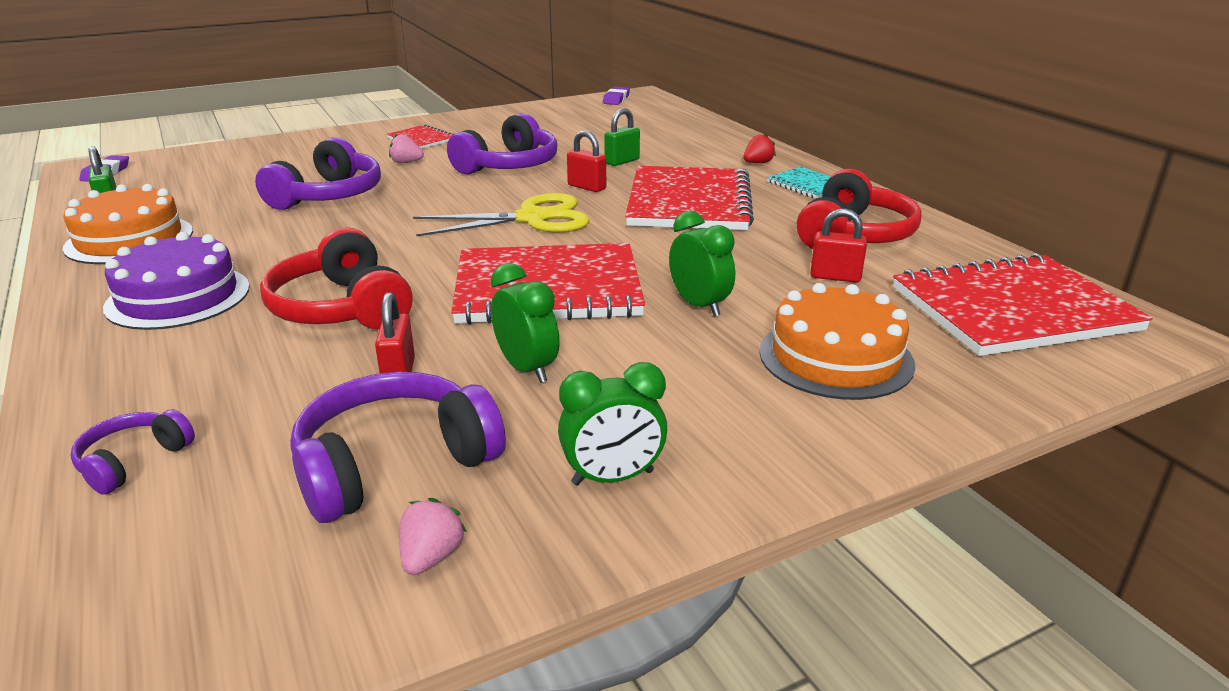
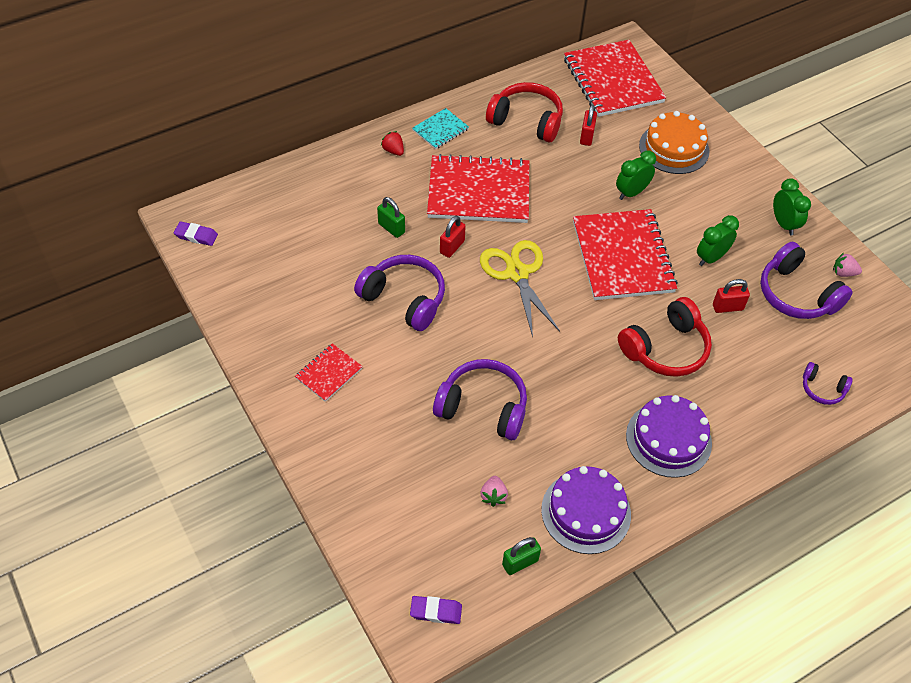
camera: 95 degrees left, 25 degrees up
(129, 239) = (586, 512): orange cake -> purple cake
(406, 162) = (398, 371): pink strawberry -> pink strawberry (493, 496)

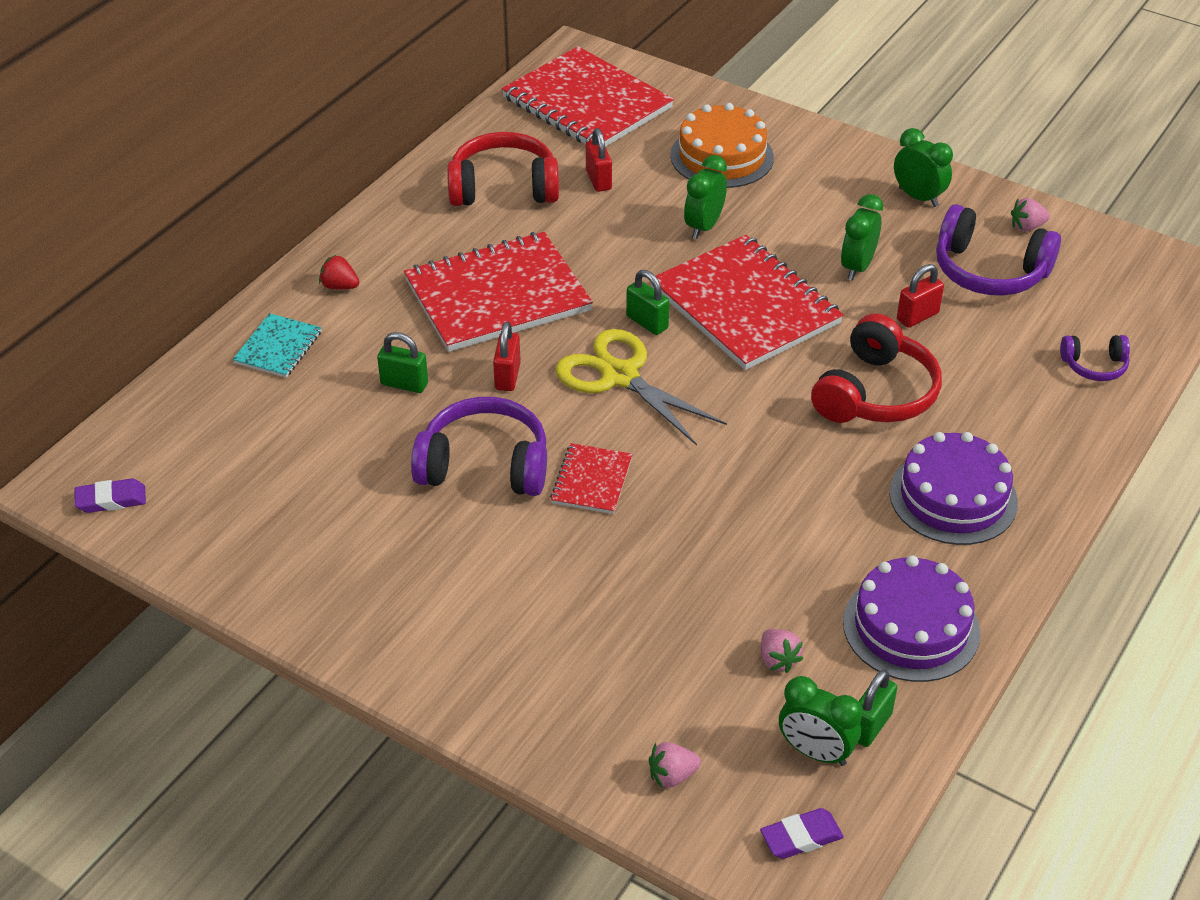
camera: 25 degrees left, 10 degrees down
(328, 373) = (440, 601): red notebook -> red notebook (591, 481)
(388, 538) = (672, 776): none -> pink strawberry
(440, 130) = (390, 238): turquoise notebook -> turquoise notebook (278, 348)
(478, 563) = (815, 752): none -> green clock
(483, 407) = (688, 557): purple headphones -> none
(555, 244) = (647, 322): none -> green padlock

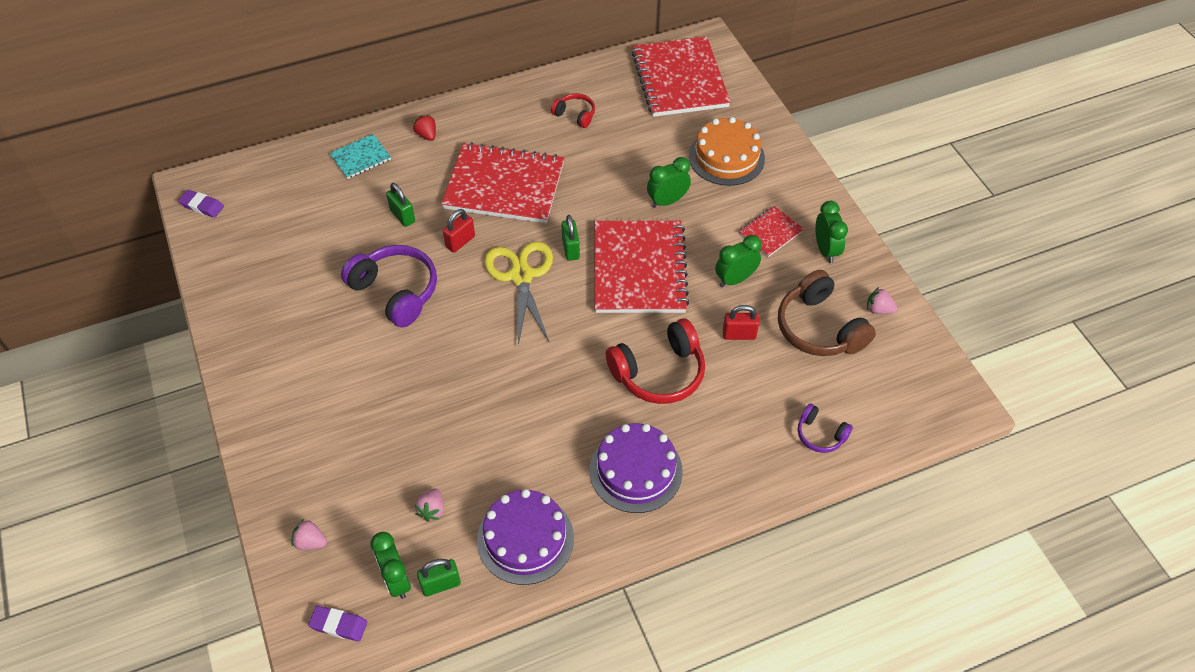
camera: 35 degrees right, 10 degrees up
(503, 188) = (575, 115): red headphones -> red headphones, size x0.53
(591, 481) = (442, 334): red notebook -> red notebook (770, 232)
(598, 180) = (635, 137): red padlock -> none
(989, 271) = (819, 328): purple headphones -> brown headphones

